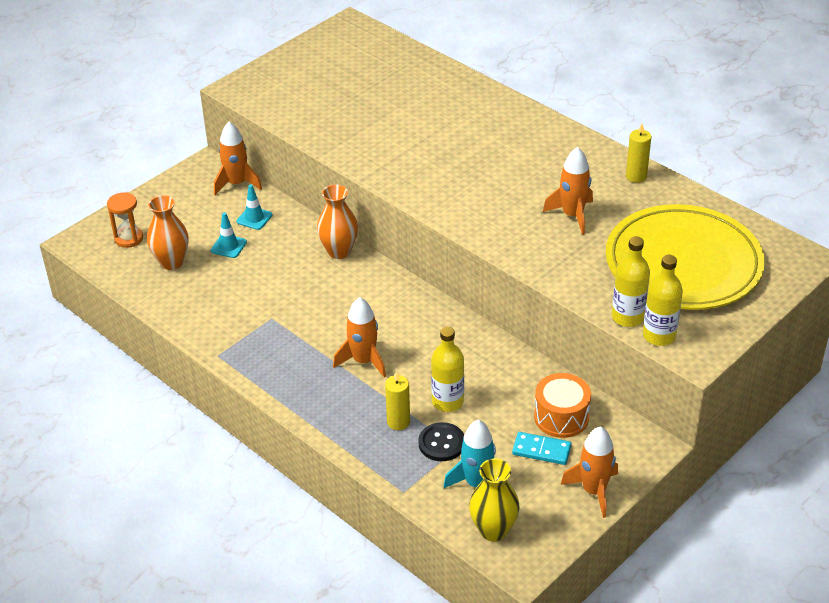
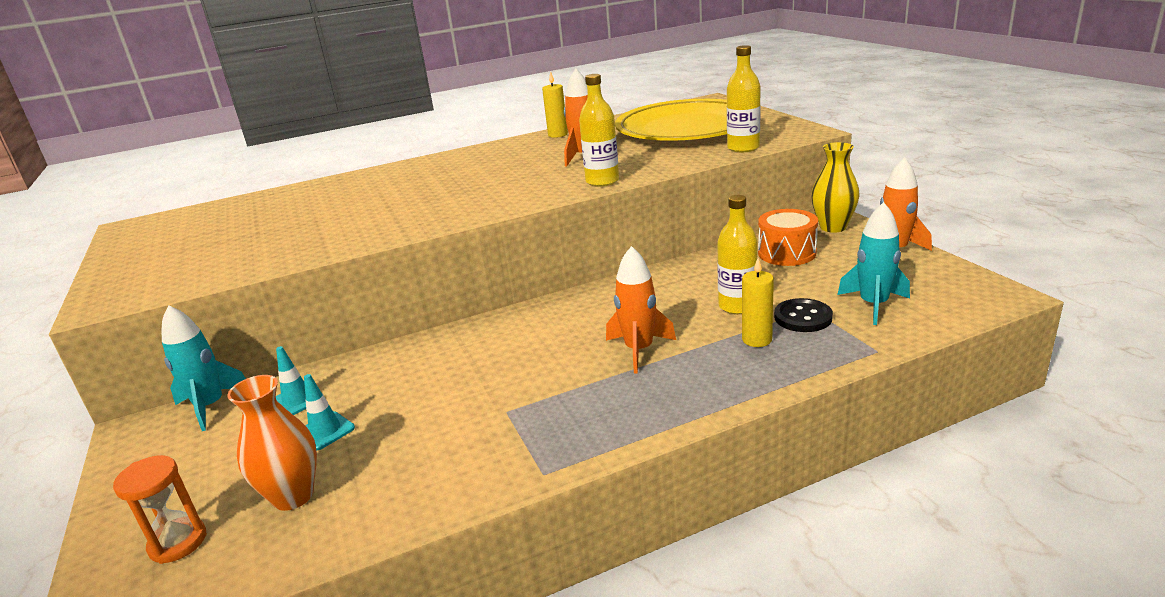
camera: 65 degrees left, 15 degrees down
(237, 183) = (210, 406): orange rocket -> turquoise rocket
(339, 251) = (433, 343): orange vase -> none
(493, 530) = (947, 304): yellow vase -> yellow vase (833, 227)
(541, 450) = (831, 267): turquoise domino -> none
(659, 336) = (775, 140): yellow bottle -> yellow bottle (602, 181)

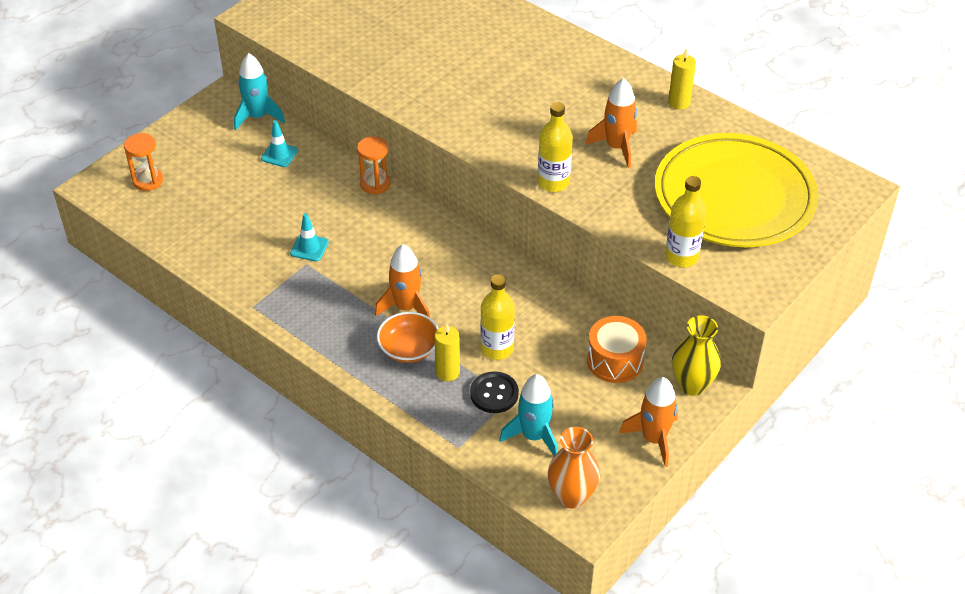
camera: 60 degrees right, 20 degrees up
(293, 496) = (196, 205): orange vase -> orange vase (571, 496)
(325, 431) = (255, 186): turquoise traffic cone -> turquoise traffic cone (309, 247)
(429, 340) = (375, 184): none -> orange hourglass
(705, 358) = (409, 348): none -> orange bowl

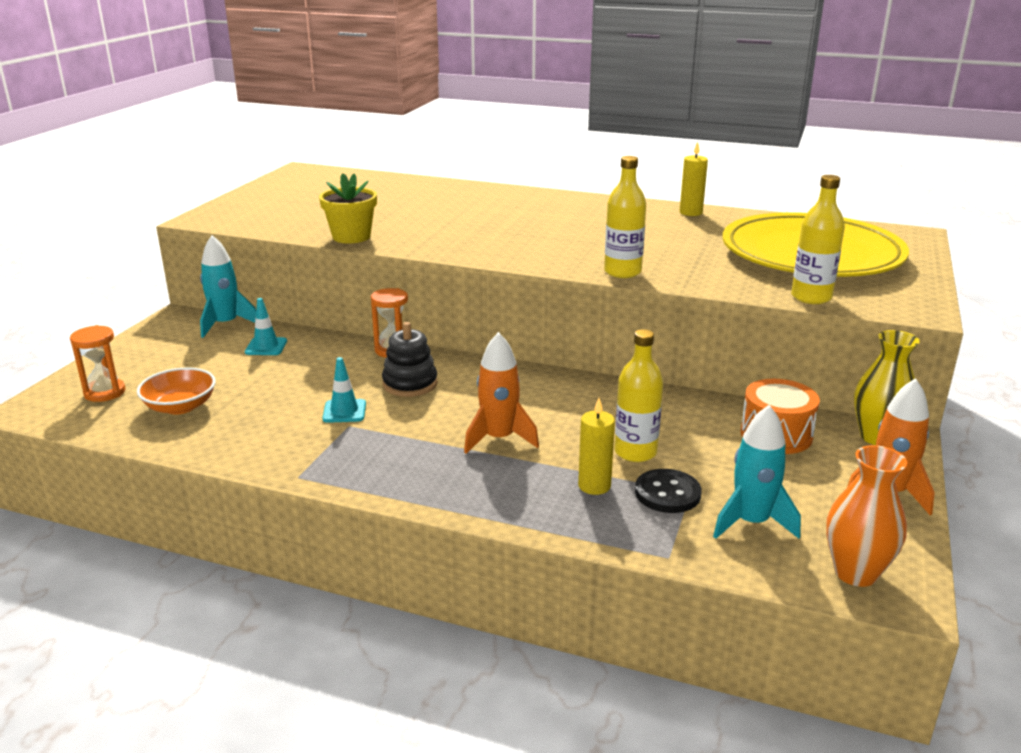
camera: 20 degrees left, 20 degrees down
(362, 74) = (351, 237): none -> yellow flower pot
(370, 229) = (410, 384): none -> black stacking toy
(409, 348) = (529, 474): orange bowl -> orange bowl (180, 407)
(616, 147) = (662, 243): orange rocket -> none

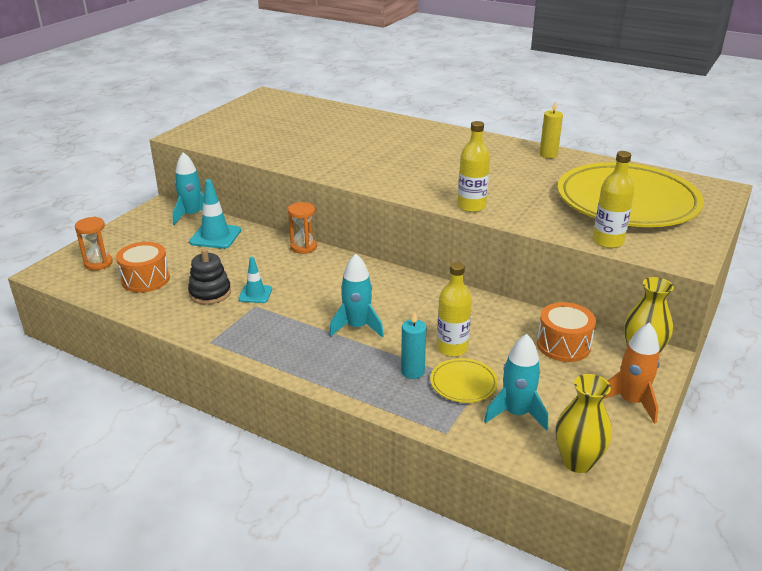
camera: 10 degrees right, 5 degrees up
(180, 407) = (145, 279): orange bowl -> orange drum
(266, 347) = (215, 236): turquoise traffic cone -> turquoise traffic cone, size x1.62
(351, 237) = (283, 159): yellow flower pot -> none
(410, 384) = (307, 276): black stacking toy -> black stacking toy (210, 293)
(499, 439) = (357, 327): orange rocket -> turquoise rocket
(594, 486) = (412, 372): yellow candle -> turquoise candle
(667, 493) = (463, 383): black button -> yellow plate
(855, 573) = (577, 462): orange vase -> yellow vase

